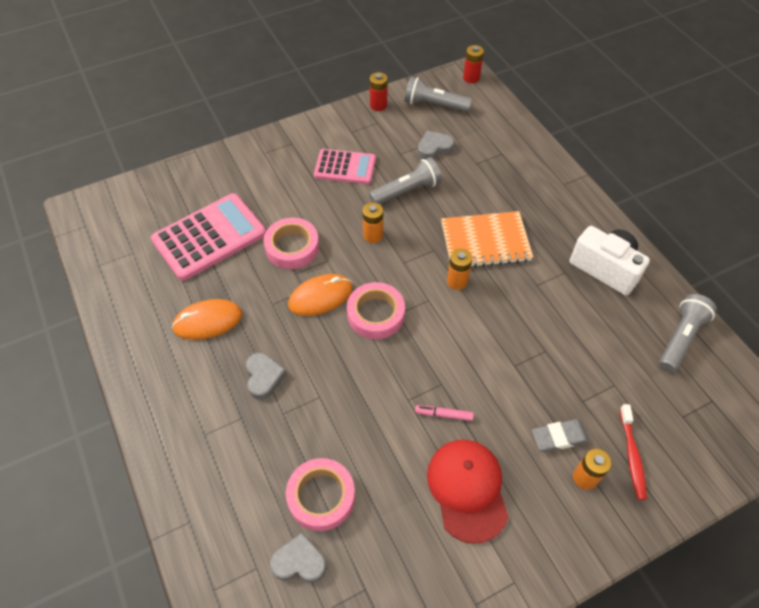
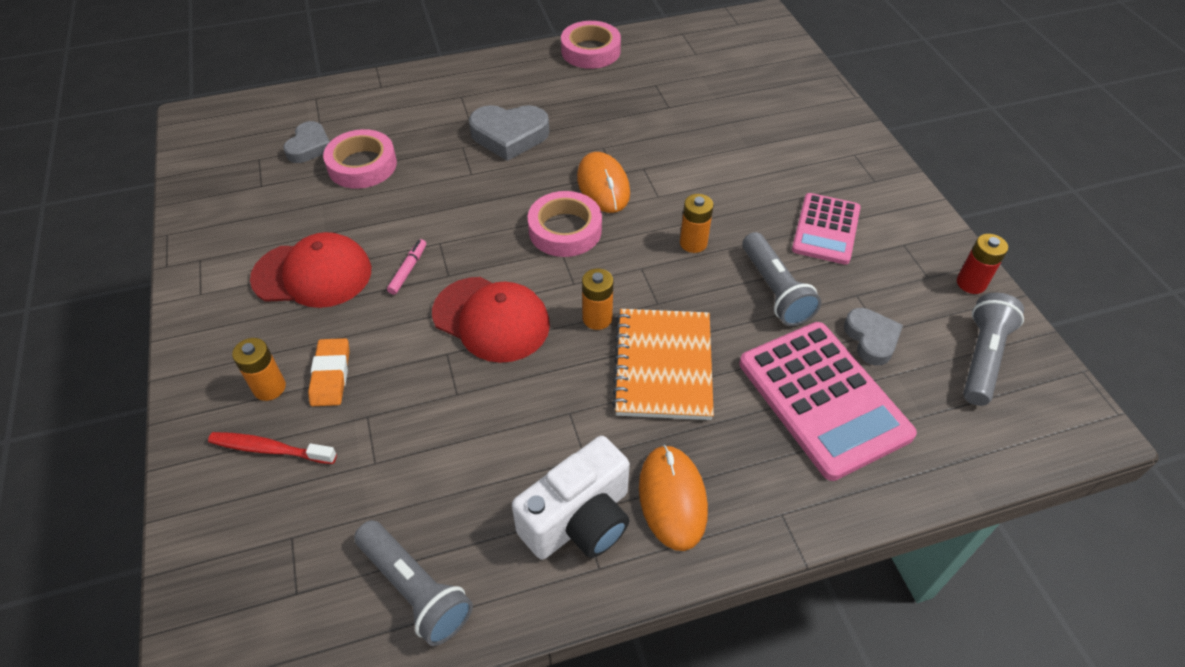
camera: 100 degrees right, 5 degrees down
(208, 321) = (591, 101): orange mouse -> orange mouse (672, 498)
(209, 237) = (710, 105): pink calculator -> pink calculator (823, 399)
(264, 377) = (509, 136): grey heart -> grey heart, size x1.54
(292, 247) = (684, 168): pink tape -> pink tape (590, 51)
(471, 78) = (1074, 430): red battery -> none
(476, 344) = (491, 319): none -> red cap
(559, 437) = (331, 375): grey eraser -> orange eraser

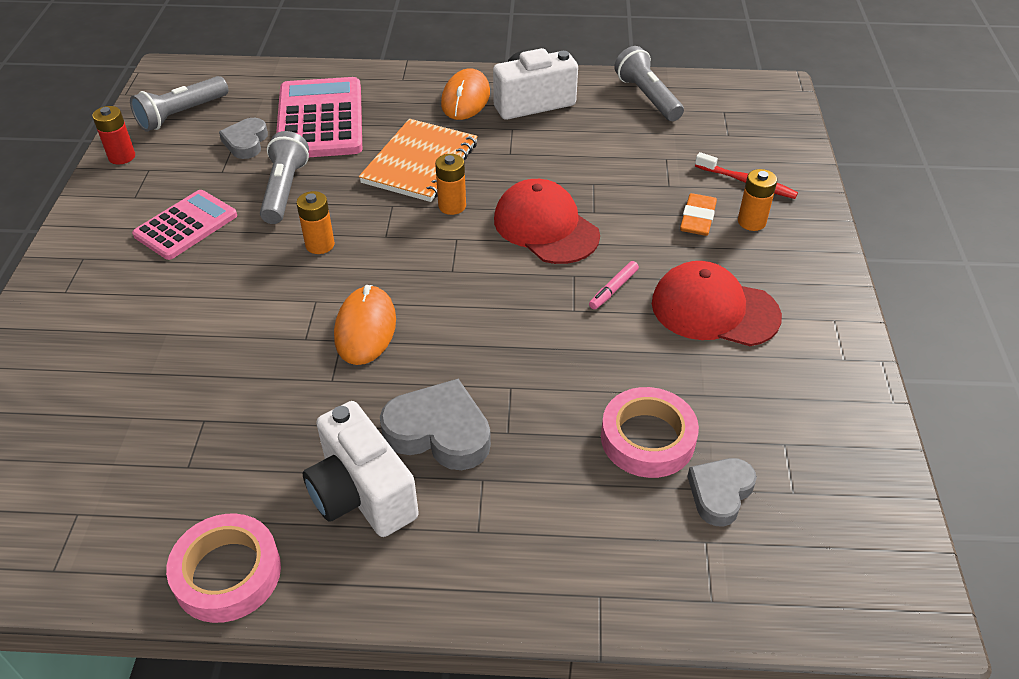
camera: 160 degrees left, 5 degrees down
(540, 96) = (361, 494): none -> white camera
(565, 230) = (436, 289): pink tape -> none

